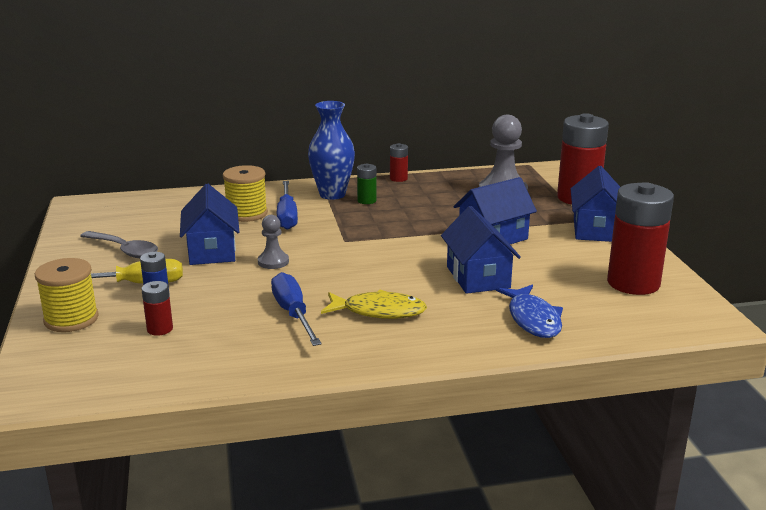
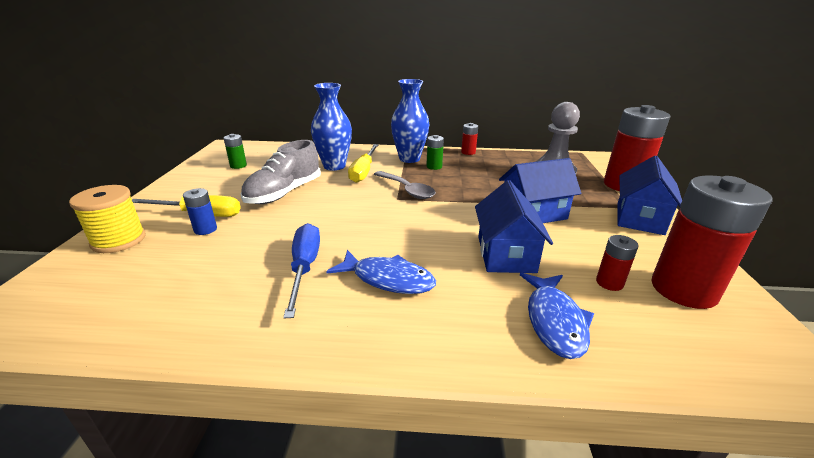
camera: 15 degrees right, 5 degrees up
(123, 227) = (238, 166): none -> green battery
(124, 250) = (221, 184): grey spoon -> grey spoon (407, 190)
(160, 329) = (176, 264): red battery -> red battery (609, 283)
(212, 251) = (284, 193): blue house -> grey shoe
(246, 214) = (334, 166): yellow spool -> blue vase
(273, 262) = (325, 210): grey pawn -> none
(287, 216) = (363, 172): blue screwdriver -> yellow screwdriver
(379, 311) = (388, 279): yellow fish -> blue fish

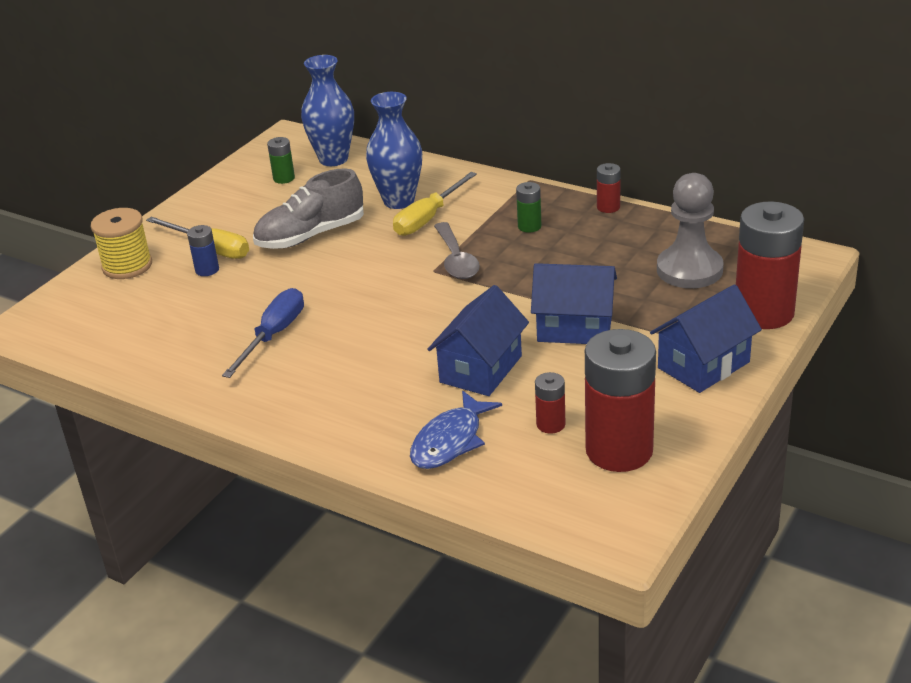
camera: 30 degrees right, 5 degrees up
(388, 279) = (339, 366): blue fish -> none
(409, 159) = (509, 205): blue vase -> blue vase (333, 159)

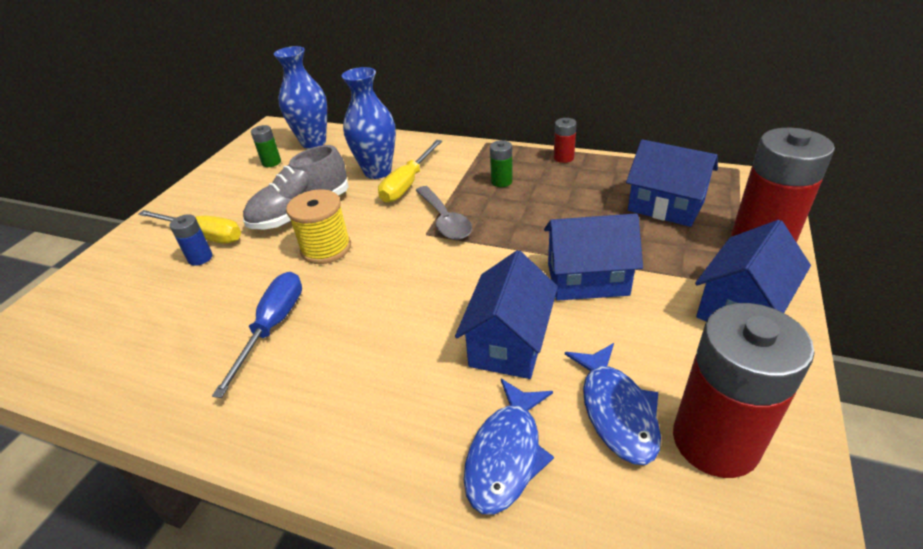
camera: 10 degrees left, 5 degrees up
(127, 266) = (118, 263): yellow spool -> yellow spool (326, 248)
(550, 424) = (616, 411): red battery -> blue fish
(689, 270) = (665, 206): grey pawn -> blue house

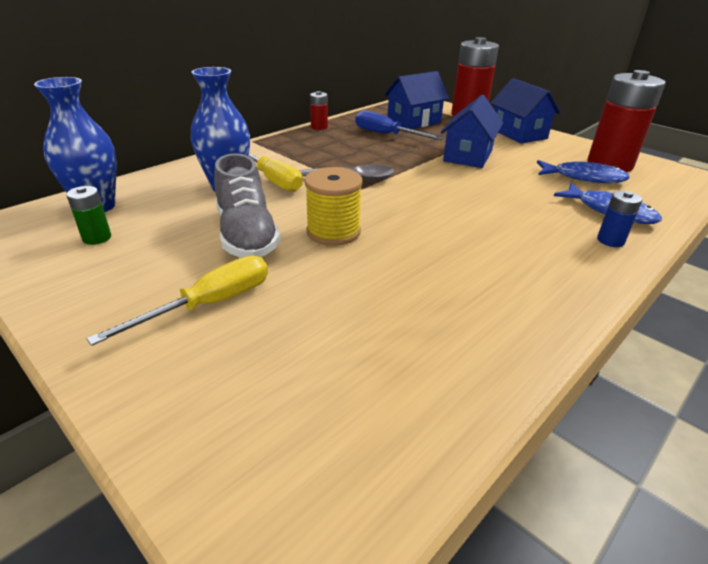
camera: 70 degrees left, 5 degrees down
(200, 258) = (261, 311): blue battery -> blue battery (610, 240)
(273, 327) = (435, 275): blue screwdriver -> blue screwdriver (386, 135)
(501, 181) = (322, 150): green battery -> none
(509, 343) = (514, 189): blue house -> none

